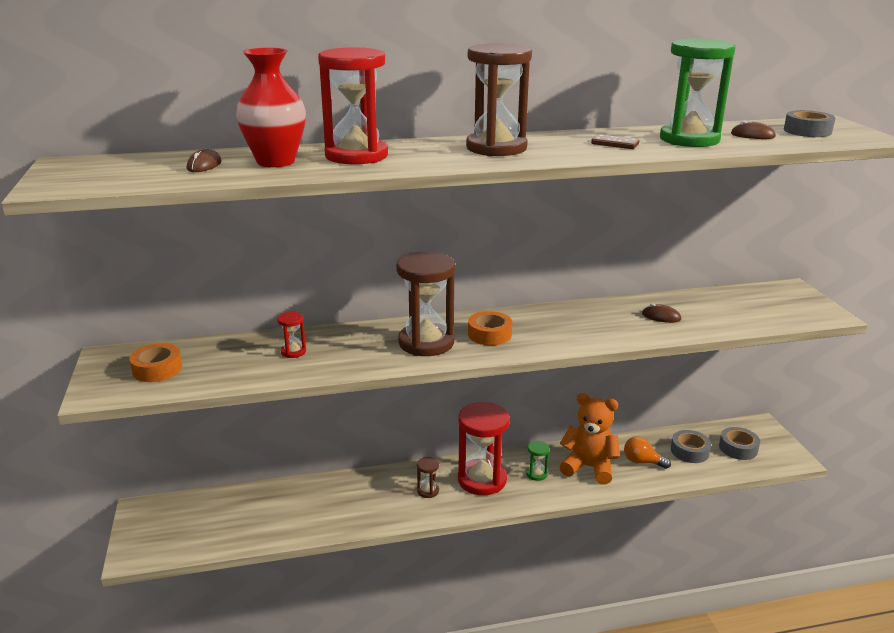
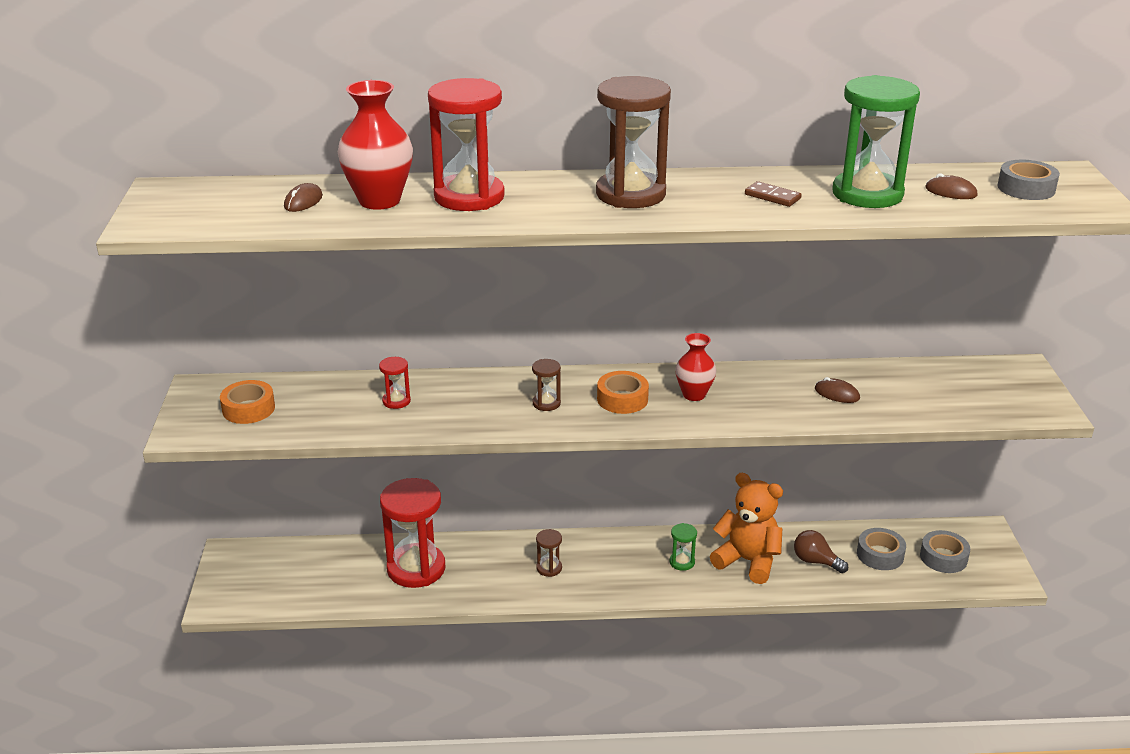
camera: 10 degrees right, 5 degrees up
(426, 343) = (546, 403): brown hourglass -> brown hourglass, size x0.44
(482, 480) = (615, 562): red hourglass -> red hourglass (416, 568)
(547, 326) = (694, 394): none -> red vase
(642, 462) = (815, 561): orange light bulb -> brown light bulb

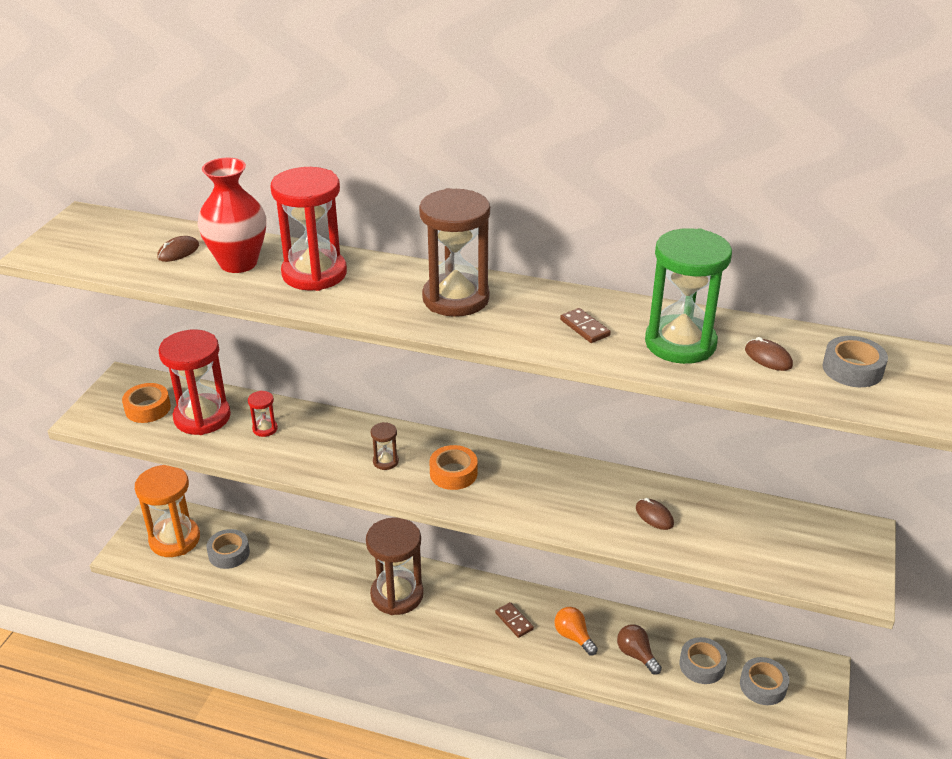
camera: 20 degrees right, 5 degrees up
(269, 575) = (175, 539): none -> orange hourglass
(341, 574) = (229, 553): none -> grey tape
(416, 568) = (289, 565): red hourglass -> red hourglass (202, 417)
(549, 568) = (397, 595): brown hourglass -> brown hourglass, size x2.28
(682, 562) = (514, 621): green hourglass -> brown domino
(694, 394) = (520, 484): red vase -> none
(747, 561) = (573, 637): orange teddy bear -> orange light bulb

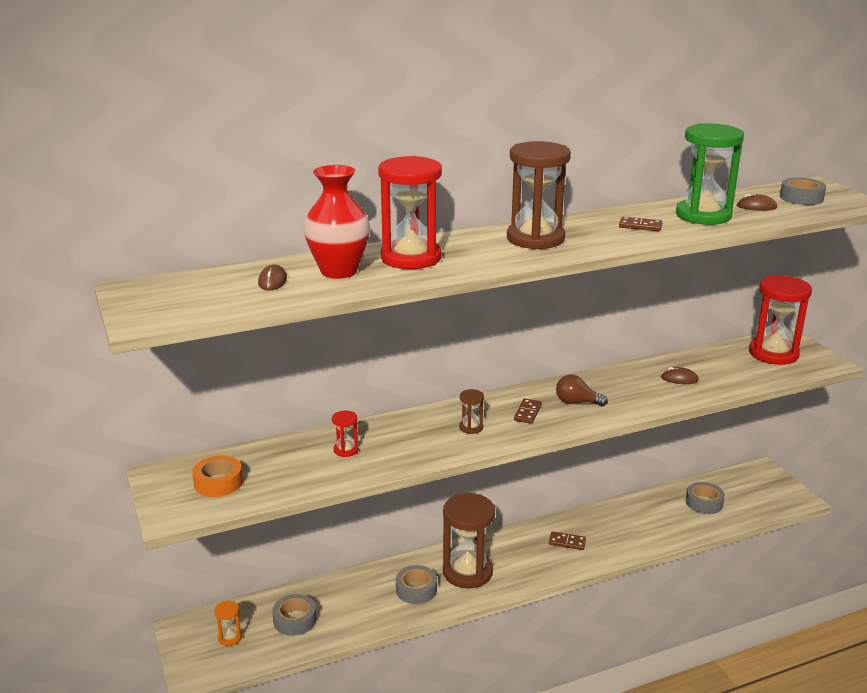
camera: 40 degrees left, 10 degrees down
(175, 539) = (230, 637): orange hourglass -> orange hourglass, size x0.44
(202, 417) = (279, 466): red hourglass -> red hourglass (773, 354)
(453, 473) = (527, 413): orange tape -> brown domino
(573, 637) = (614, 530): orange light bulb -> none
(636, 655) = (663, 518): brown light bulb -> brown light bulb (576, 402)
(763, 686) = (747, 494): grey tape -> grey tape (416, 590)

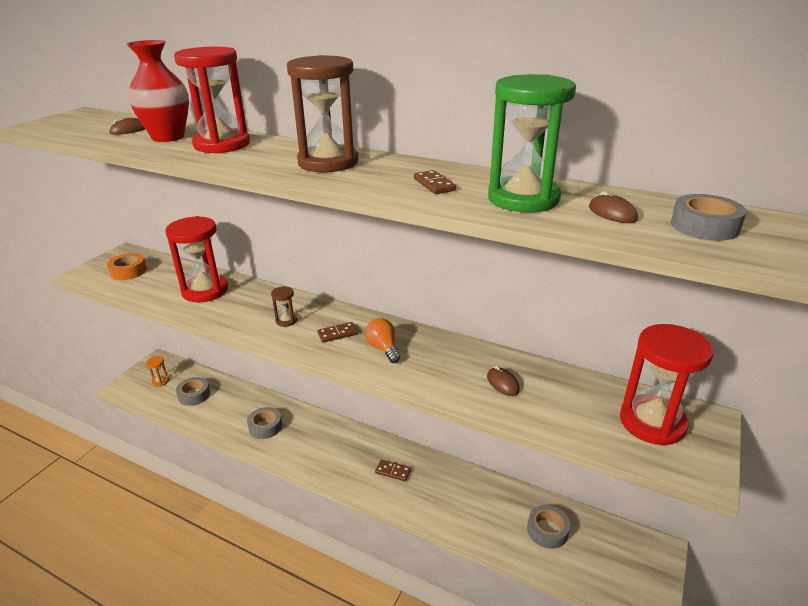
camera: 50 degrees right, 5 degrees up
(346, 450) = (205, 291): red hourglass -> red hourglass, size x2.28
(467, 572) = (306, 439): brown hourglass -> none
(567, 542) = (393, 471): brown domino -> brown domino turned 45 degrees counterclockwise
(576, 402) = (383, 348): brown light bulb -> orange light bulb

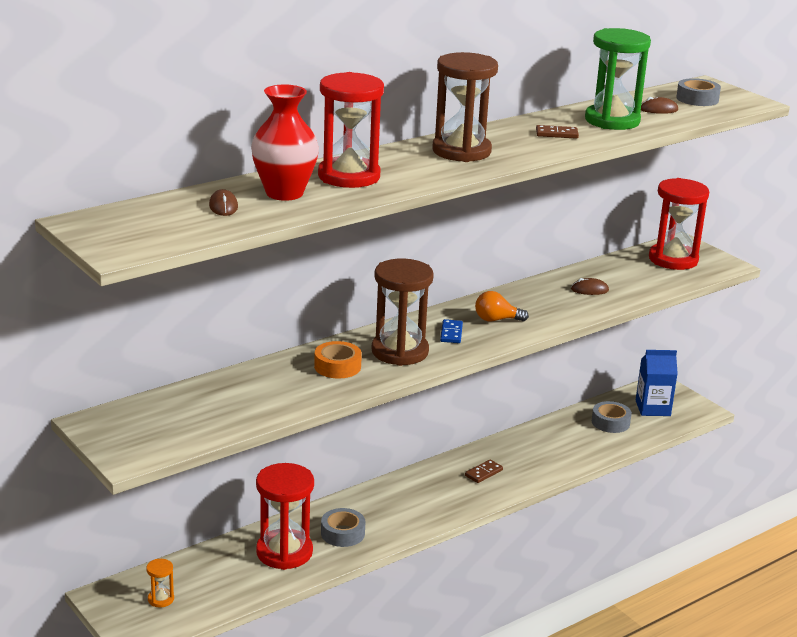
camera: 65 degrees left, 5 degrees down
(128, 271) = (162, 424): orange tape -> orange tape (337, 366)
(194, 395) = (224, 575): grey tape -> none
(205, 291) = (281, 383): red hourglass -> red hourglass (284, 552)
(286, 320) = (400, 351): brown hourglass -> brown hourglass, size x2.28
(337, 334) = (451, 333): brown domino -> blue domino
(608, 557) = (652, 408): none -> blue carton

